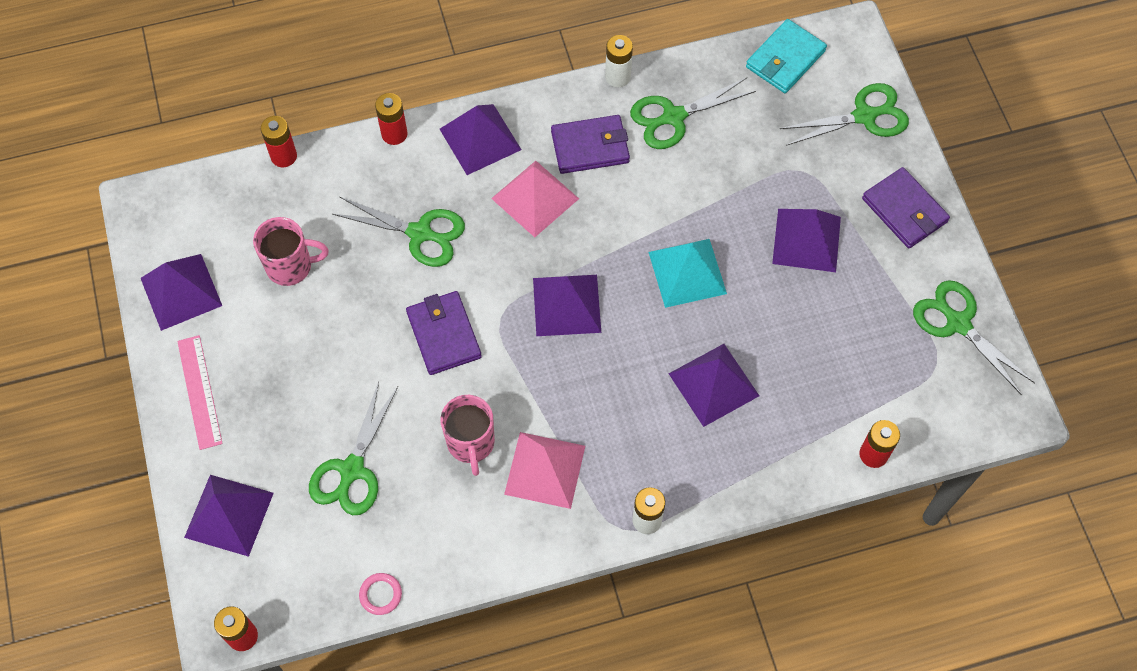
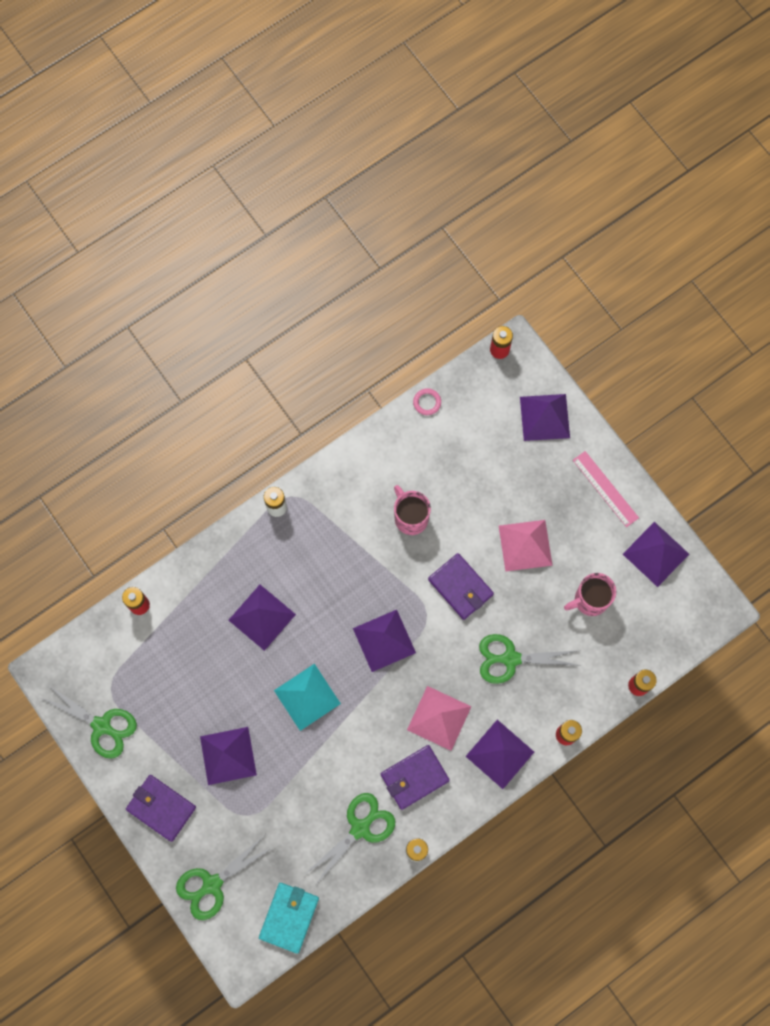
camera: 160 degrees right, 10 degrees up
(352, 470) = (480, 473): green scissors -> none
(545, 470) = (355, 517): pink pyramid -> pink pyramid (525, 545)

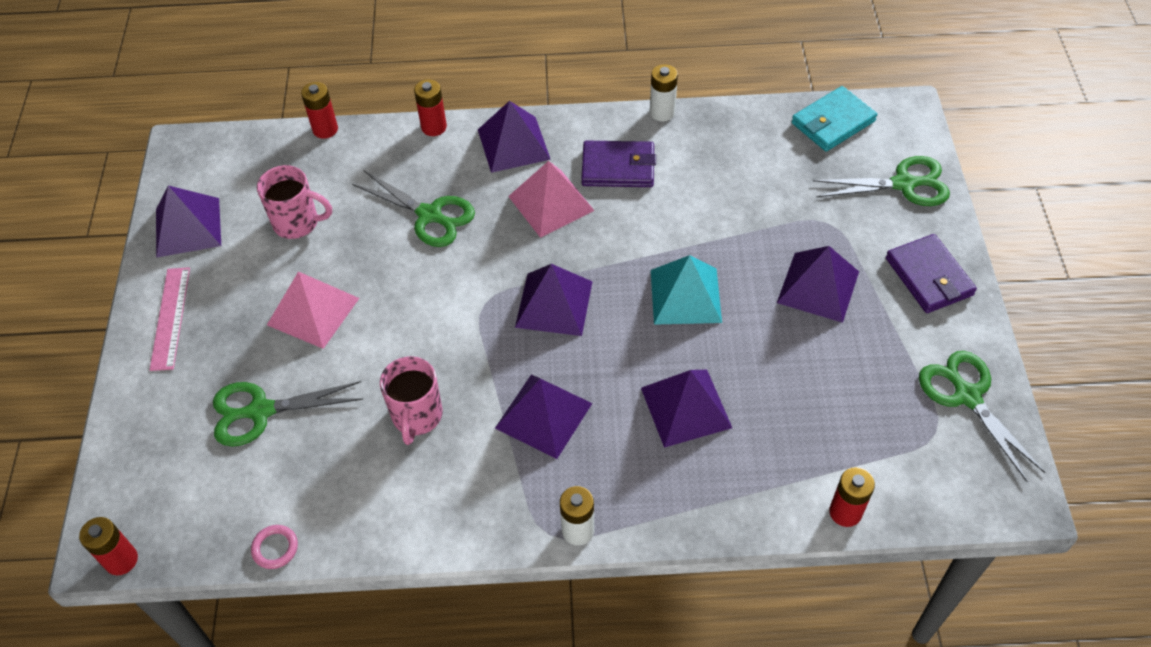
camera: 145 degrees left, 20 degrees down
(360, 828) = (708, 154): green scissors -> green scissors (261, 411)
(460, 587) = (423, 309): purple wallet -> none
(544, 417) = (154, 437): purple pyramid -> purple pyramid (544, 415)

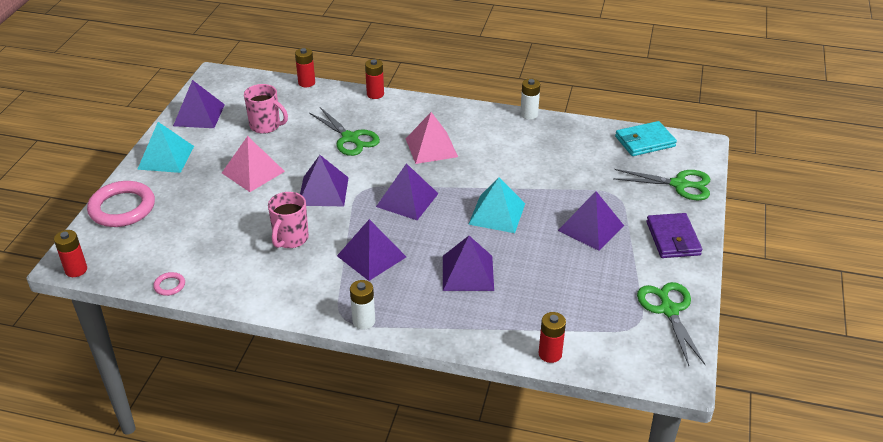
camera: 15 degrees right, 15 degrees down
(143, 428) = (122, 208): none -> pink ring
(170, 318) = (166, 157): pink ruler -> turquoise pyramid
(261, 411) = (196, 215): green scissors -> none
(513, 144) = (422, 112): purple pyramid -> purple pyramid (323, 191)
(618, 167) = (485, 137): purple wallet -> none

